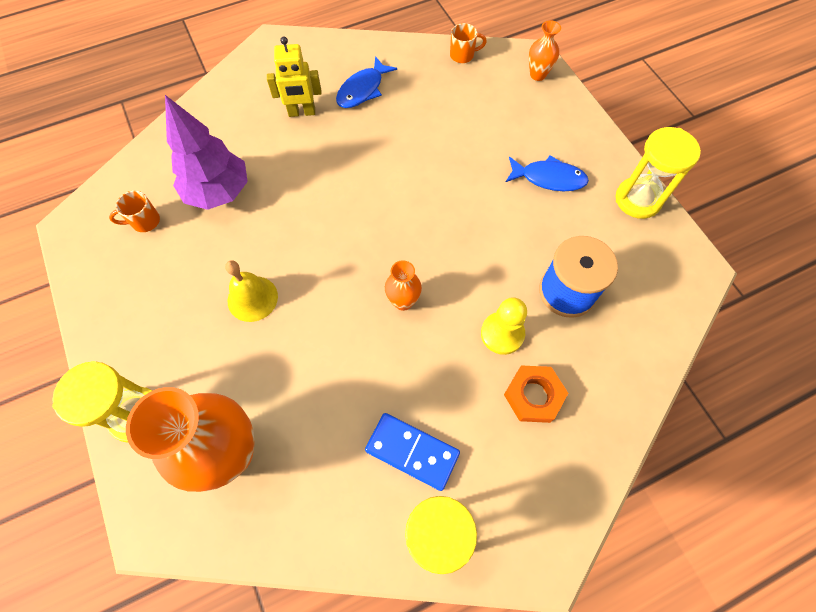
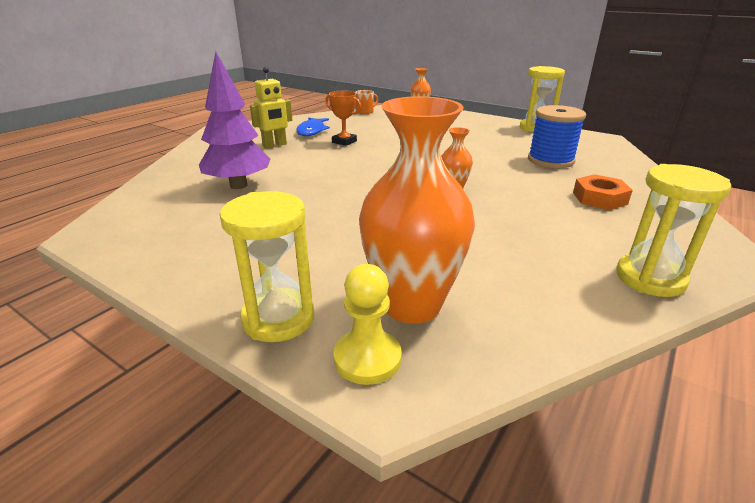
camera: 30 degrees left, 35 degrees down
(144, 221) = (175, 213): orange mug -> none
(252, 298) = (328, 220): yellow bell -> none
(378, 135) = (344, 142): none -> orange trophy
(412, 451) = (564, 246): blue domino -> none
(502, 334) = (539, 183): yellow pawn -> yellow pawn (367, 358)
(549, 178) = (476, 132): blue fish -> none

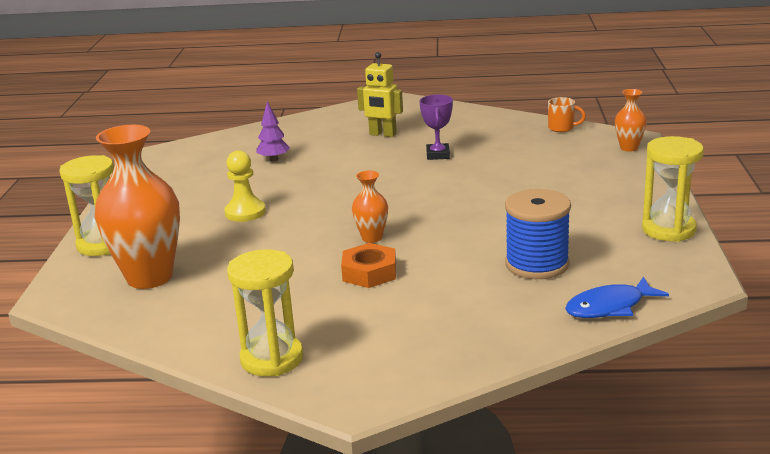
camera: 60 degrees right, 5 degrees down
(238, 185) = (274, 159): purple tree -> purple tree, size x0.51
(312, 131) = (448, 131): blue fish -> blue fish (609, 307)
(344, 142) = (438, 155): orange trophy -> purple trophy
(367, 358) = (82, 281): yellow pawn -> yellow pawn (245, 212)
(599, 198) = (442, 311): orange nut -> orange nut (369, 272)

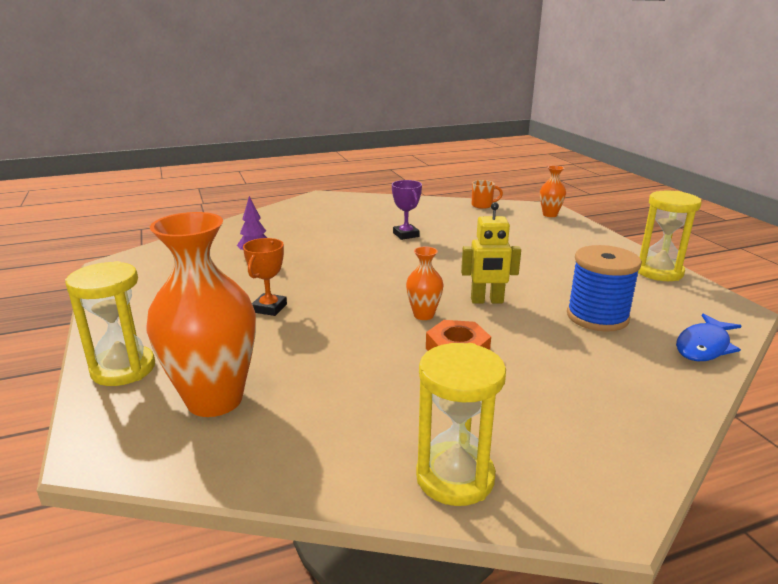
camera: 25 degrees left, 0 degrees up
(245, 212) = (269, 308): yellow pawn -> orange trophy
(382, 134) = (339, 223): yellow robot -> yellow robot (487, 301)

